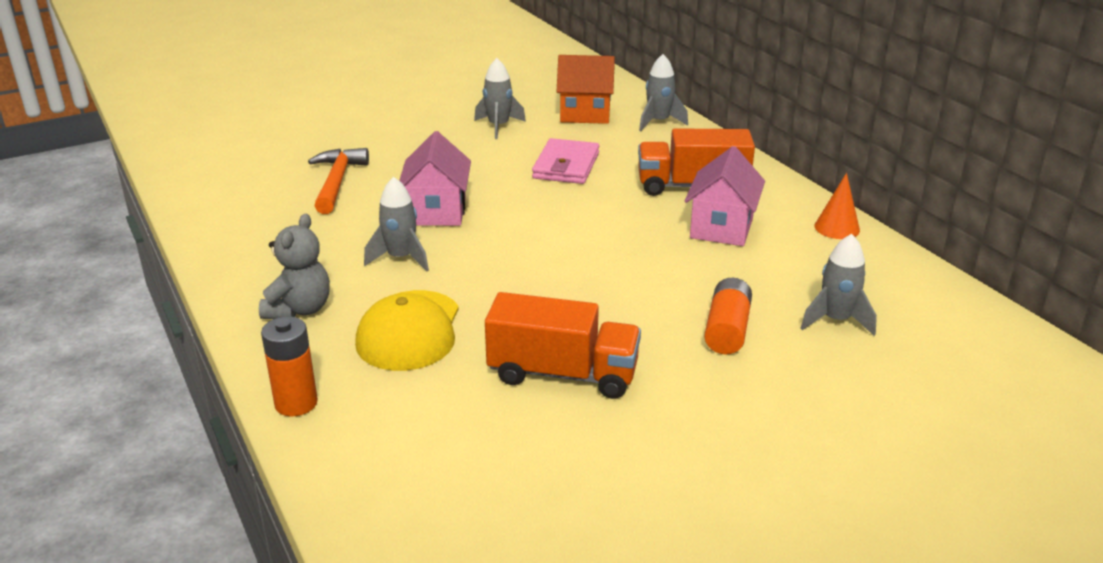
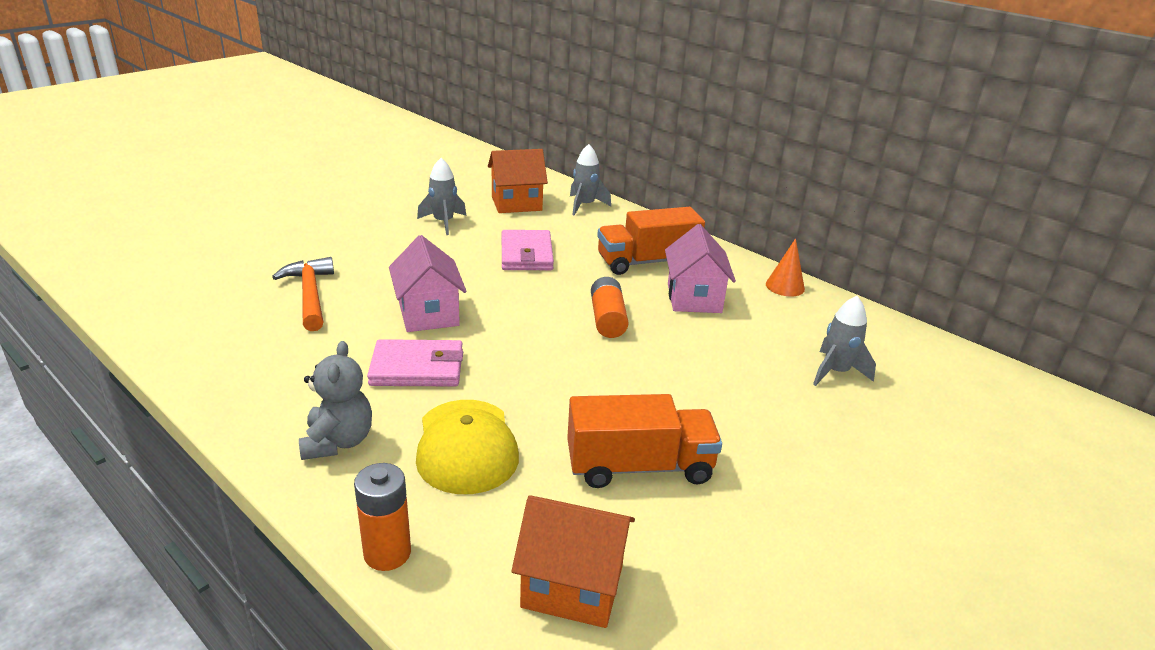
camera: 20 degrees left, 0 degrees up
(401, 258) = (417, 368): grey rocket -> pink wallet
(440, 459) = (572, 587): none -> orange house
(727, 330) = (755, 396): orange battery -> orange battery (607, 319)

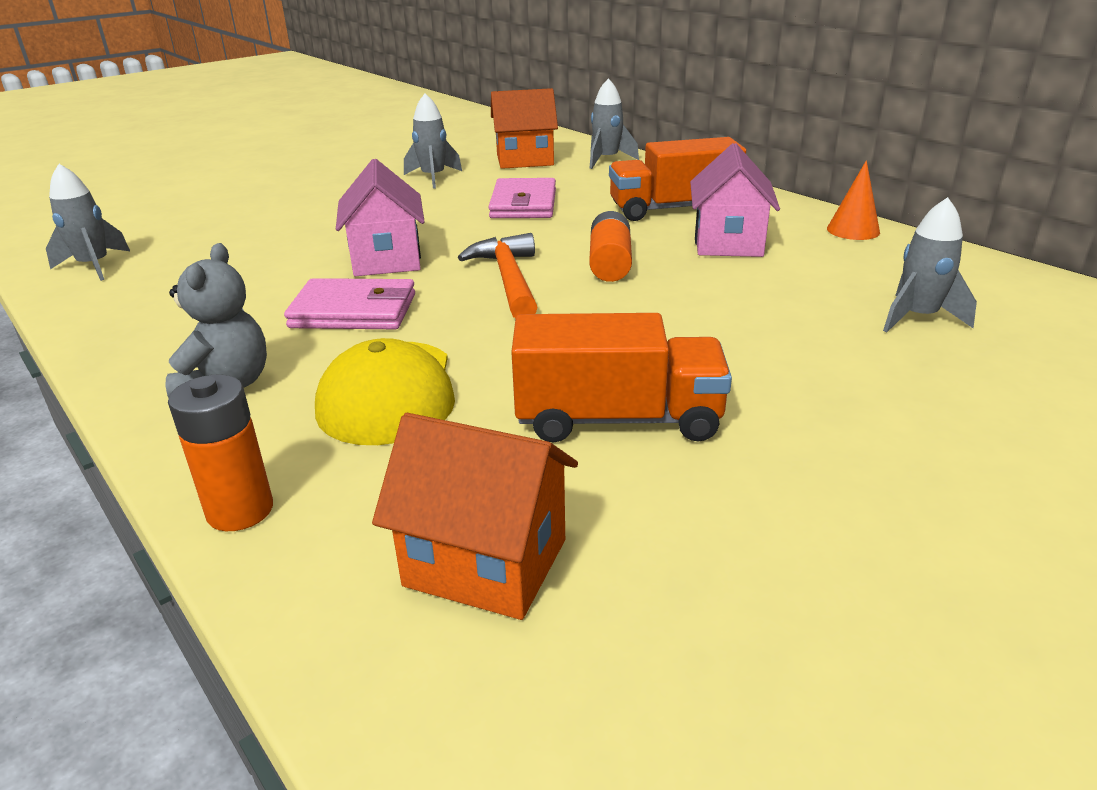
camera: 10 degrees right, 0 degrees up
(178, 320) = (94, 266): none -> grey rocket
(310, 295) = (254, 243): orange hammer -> orange hammer (509, 279)

